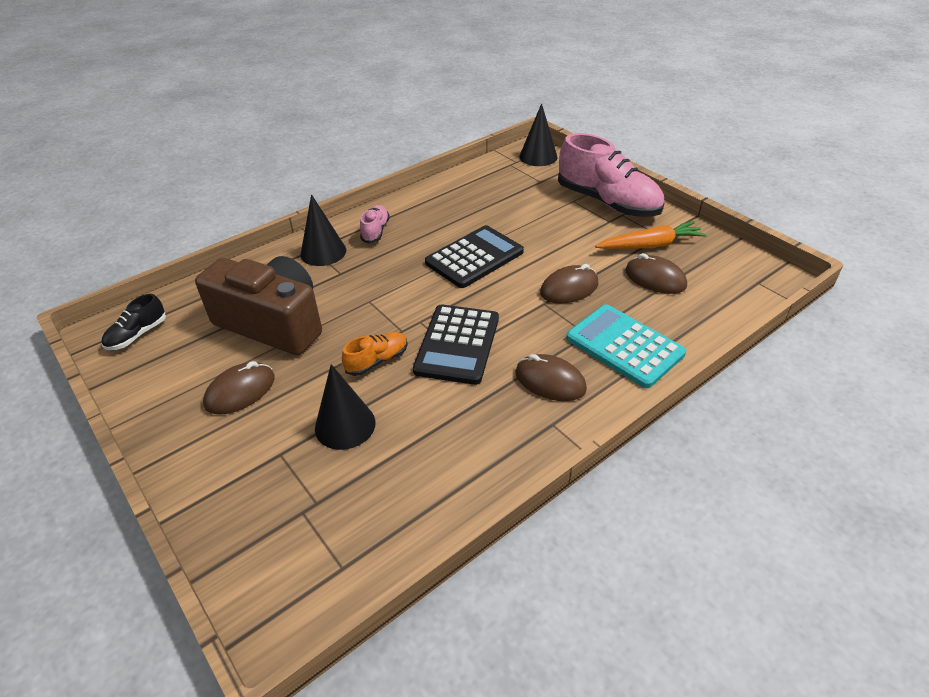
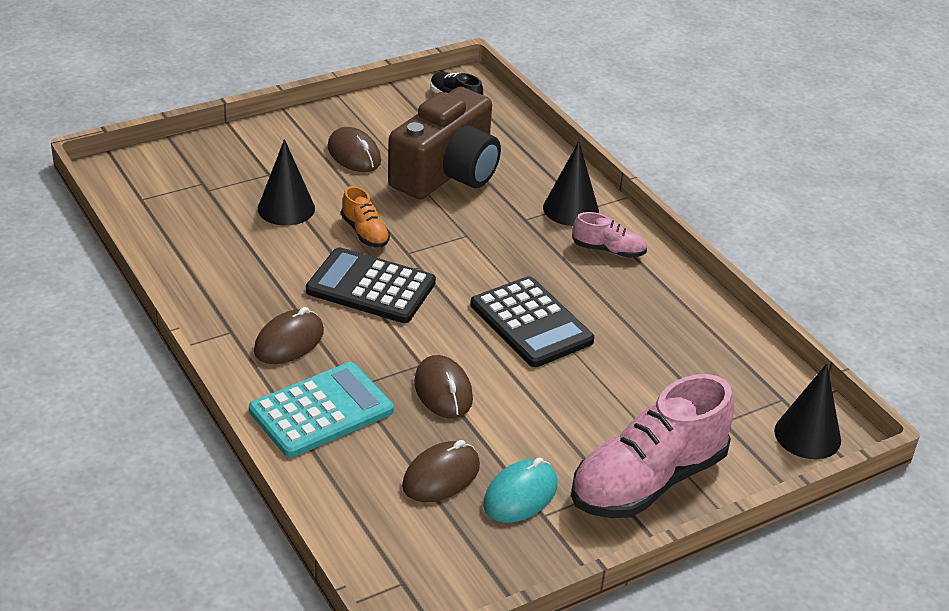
camera: 95 degrees right, 5 degrees down
(650, 245) = (520, 495): orange carrot -> turquoise mouse

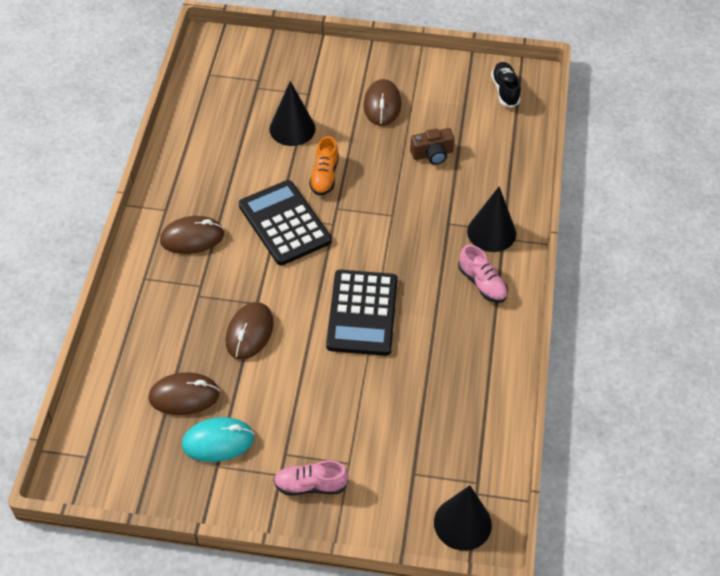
camera: 40 degrees right, 15 degrees up
(321, 411) = (161, 302): turquoise calculator -> none
(447, 173) = (432, 154): brown camera -> brown camera, size x0.41
(647, 481) = (310, 485): pink shoe -> pink shoe, size x0.46

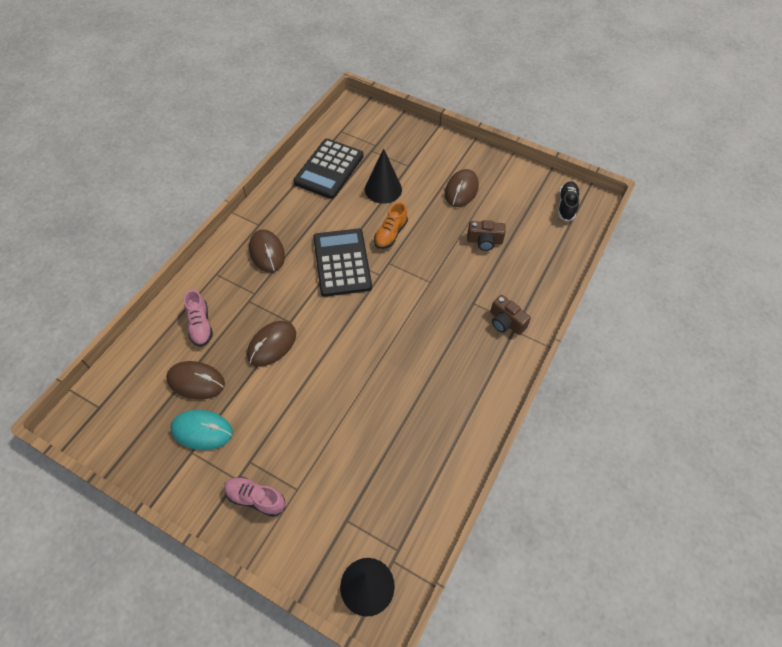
camera: 20 degrees right, 5 degrees up
(192, 238) = (267, 253): brown mouse -> brown mouse turned 60 degrees clockwise
(362, 313) = (368, 358): black calculator -> black calculator (329, 169)
(482, 283) = (479, 364): pink shoe -> pink shoe (200, 325)
(491, 232) = (506, 322): black cone -> brown camera

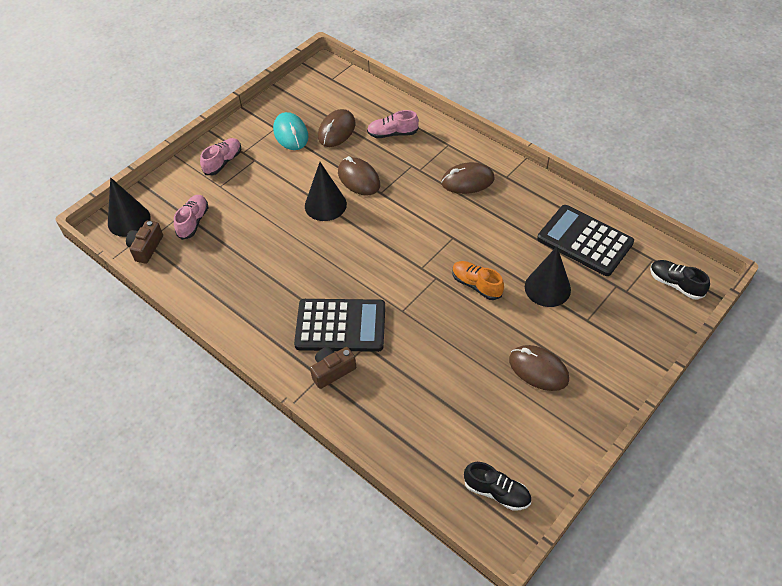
camera: 105 degrees right, 5 degrees down
(202, 431) = (290, 134): turquoise mouse -> turquoise mouse turned 45 degrees counterclockwise
(313, 368) = (325, 205): none -> black cone
(342, 262) = (443, 238): black calculator -> black calculator (340, 326)
(357, 502) = (193, 222): none -> pink shoe
(363, 119) = (675, 284): none -> black shoe
(484, 241) = (450, 376): brown camera -> brown camera (146, 248)

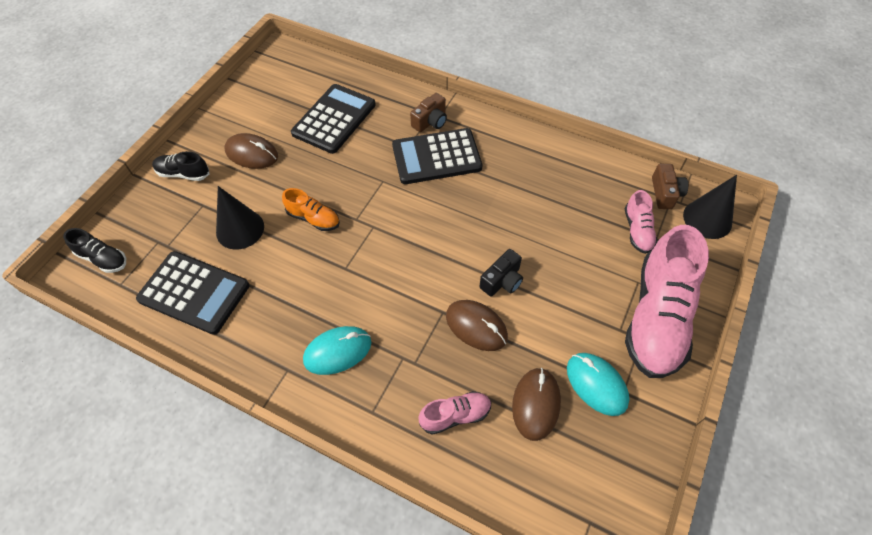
camera: 165 degrees right, 5 degrees up
(223, 162) = (657, 317): pink shoe -> pink shoe, size x2.16
(325, 205) = (502, 281): black cone -> black camera
(441, 397) = (334, 119): none -> black calculator
(467, 181) = (337, 351): brown mouse -> turquoise mouse
(496, 492) = (285, 70): black shoe -> black shoe (183, 174)

